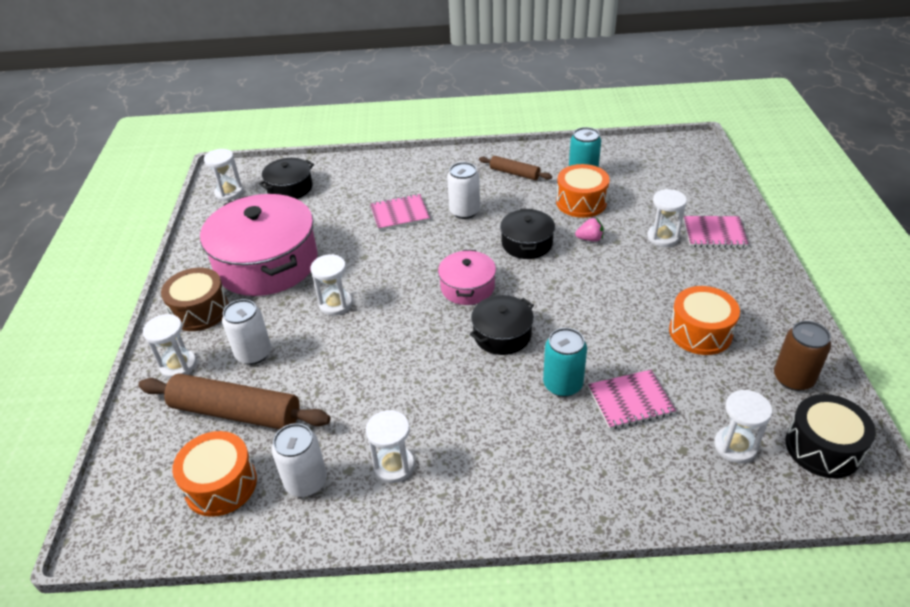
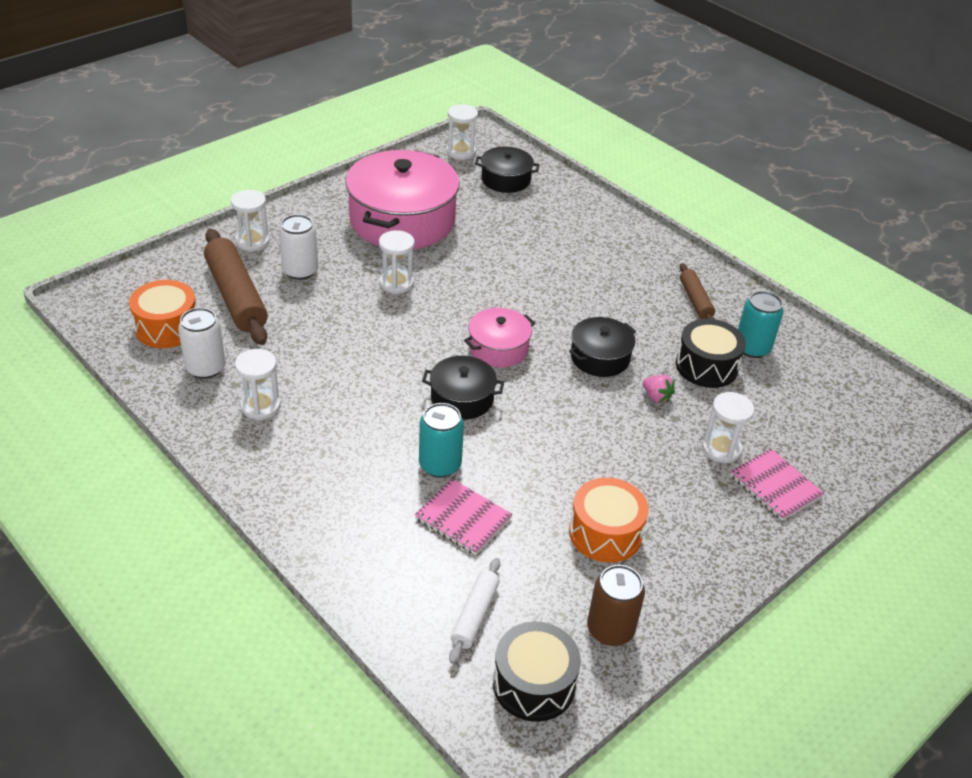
camera: 45 degrees right, 0 degrees up
(200, 311) = (315, 218): brown drum -> none
(400, 214) = (547, 259): pink notebook -> none
(464, 211) = (598, 296): white can -> none
(581, 202) = (706, 366): orange drum -> black drum
(735, 446) = (475, 615): white hourglass -> white rolling pin

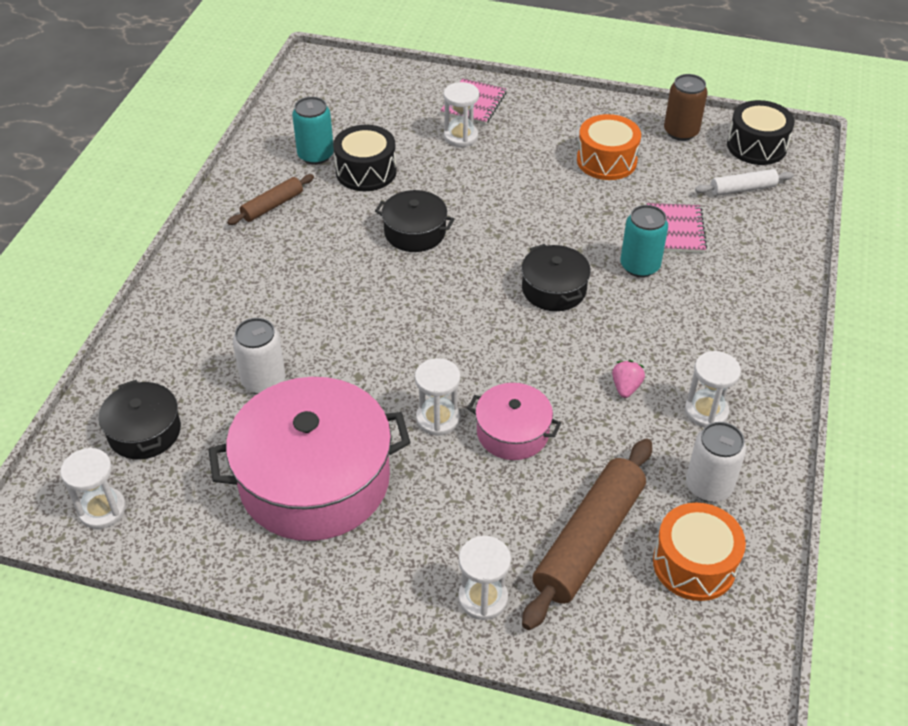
camera: 120 degrees left, 5 degrees up
(300, 271) = (493, 513): white can -> white can (263, 381)
(498, 348) = (465, 297): pink pot -> pink pot (512, 432)
(656, 397) = (434, 185): pink strawberry -> pink strawberry (626, 387)

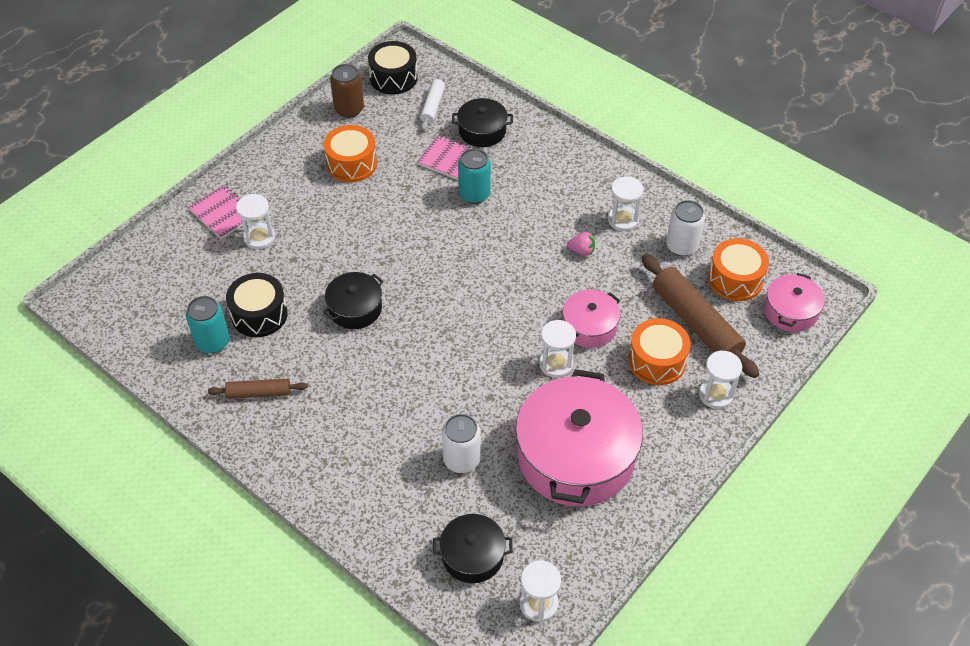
camera: 65 degrees left, 5 degrees up
(272, 206) = (259, 393): brown rolling pin -> brown rolling pin turned 75 degrees counterclockwise
(500, 517) = (657, 361): none -> orange drum
(553, 289) = (468, 250): black pot -> black pot (482, 131)
(626, 387) = (581, 251): pink strawberry -> pink strawberry turned 150 degrees clockwise
(683, 649) = (790, 311): none -> pink pot

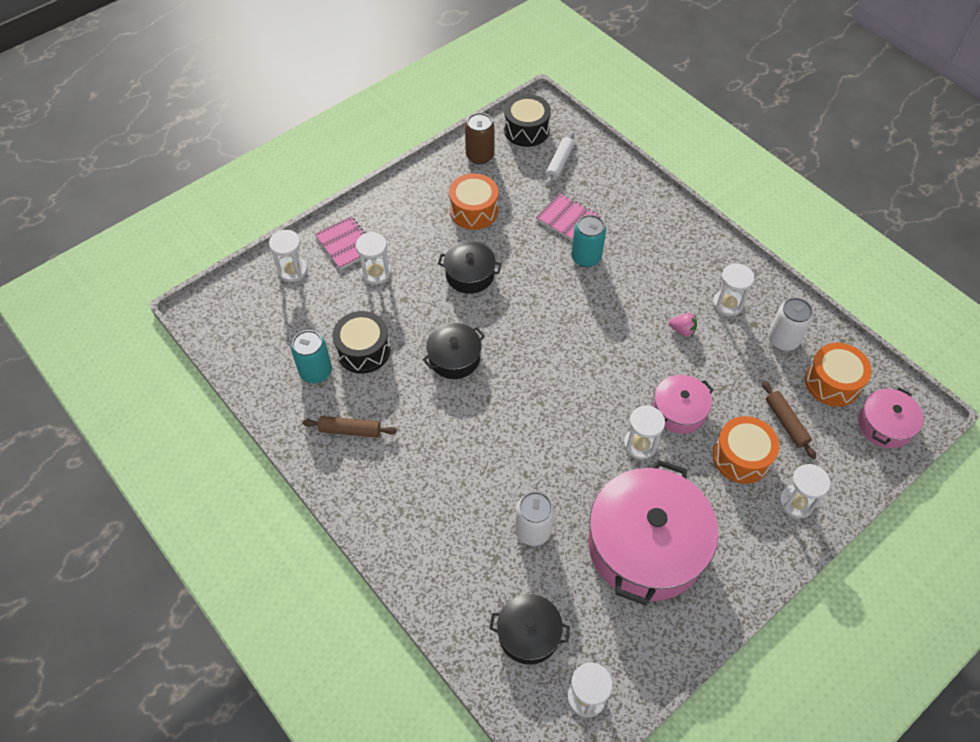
camera: 10 degrees right, 5 degrees up
(170, 246) = (292, 270): none -> white hourglass
(482, 131) = (603, 194): black pot -> black pot (470, 275)
(695, 323) = (786, 422): brown rolling pin -> brown rolling pin, size x0.53

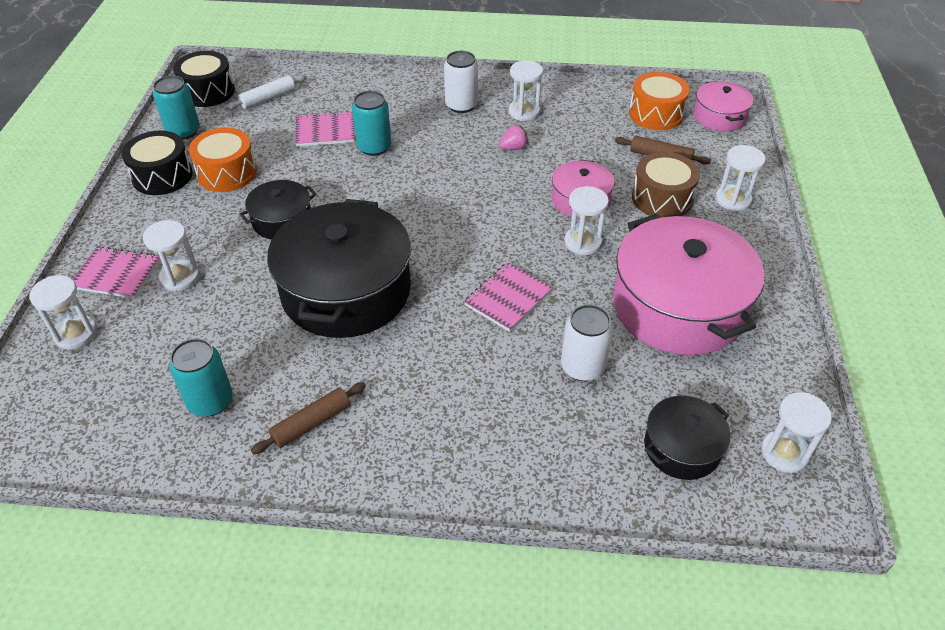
camera: 45 degrees left, 10 degrees down
(363, 350) = (243, 347): black drum -> black drum (162, 176)
(454, 358) = (346, 291): black pot -> black pot, size x2.00
(480, 156) = (183, 131): brown can -> turquoise can
(543, 444) = (508, 298): none -> pink notebook
(559, 163) = (268, 98): white rolling pin -> white rolling pin turned 75 degrees clockwise
(741, 457) = (662, 198): orange drum -> brown drum
(783, 340) = (590, 110): white can -> white can (461, 105)

